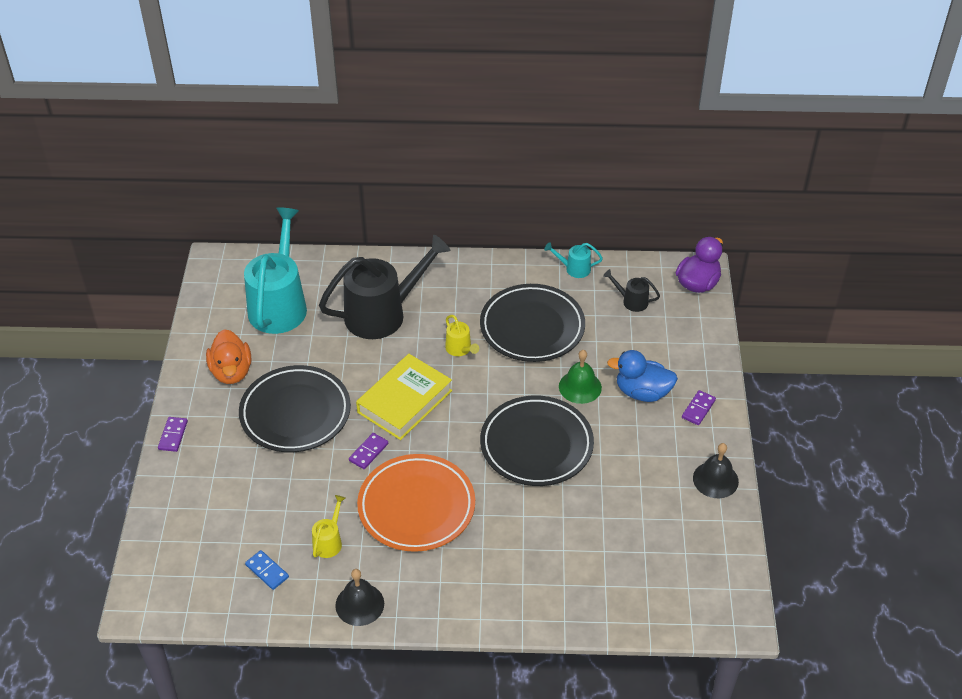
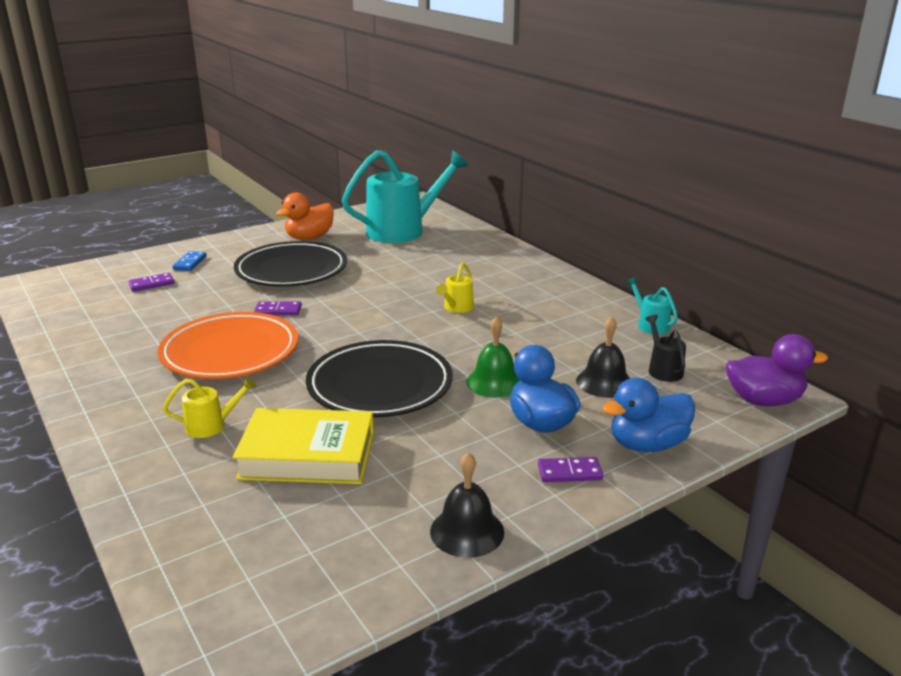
camera: 55 degrees right, 20 degrees down
(173, 435) = (220, 241): purple domino -> purple domino (152, 284)
(267, 571) = (96, 315): blue domino -> blue domino (190, 263)
(329, 541) = (152, 328): yellow watering can -> yellow watering can (212, 425)
(359, 604) = (80, 366): black bell -> black bell (604, 382)
(383, 313) = (451, 266): black watering can -> none
(404, 401) = (358, 306): yellow book -> yellow book (307, 455)
(532, 327) = (537, 330): black plate -> none
(699, 361) = (647, 444): none -> blue duck

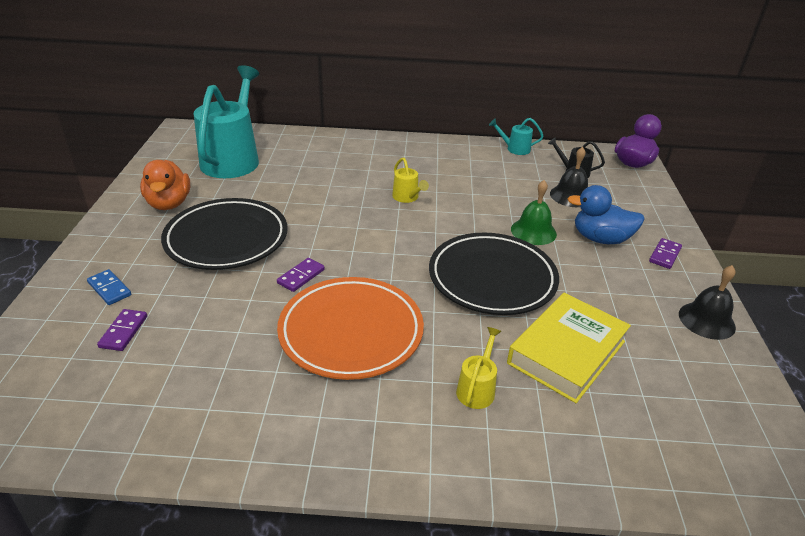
camera: 55 degrees left, 10 degrees up
(647, 444) = (652, 217): blue duck -> none

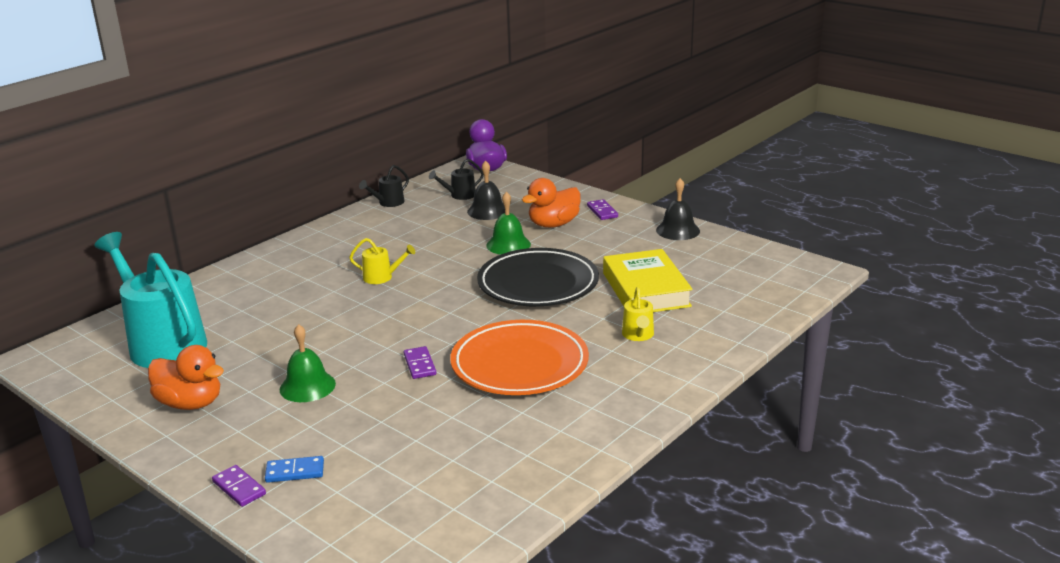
camera: 50 degrees left, 10 degrees down
(123, 331) = (373, 476): purple domino -> purple domino (239, 488)
(226, 239) = (307, 386): black plate -> green bell
(477, 388) = (638, 335): yellow watering can -> yellow watering can turned 150 degrees counterclockwise
(514, 149) = (388, 203): turquoise watering can -> black watering can
(600, 239) = (553, 224): blue duck -> orange duck

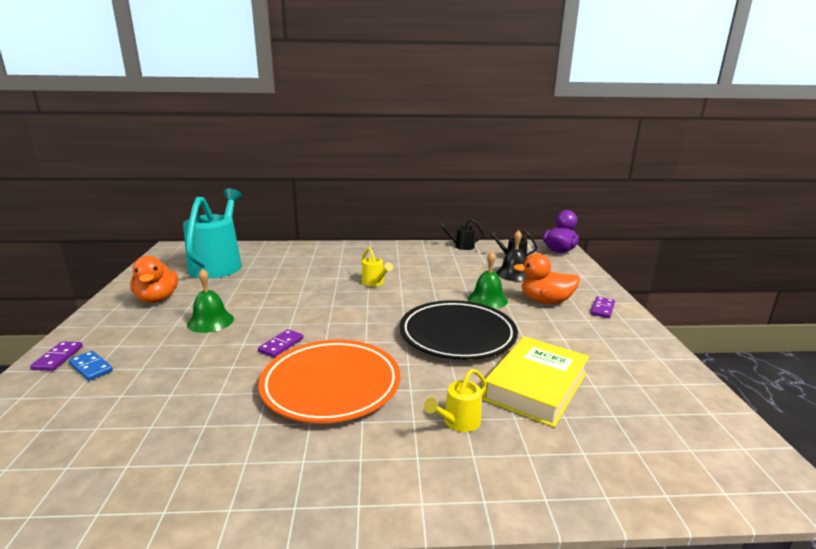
camera: 45 degrees right, 5 degrees down
(678, 230) = (652, 353): black bell -> none

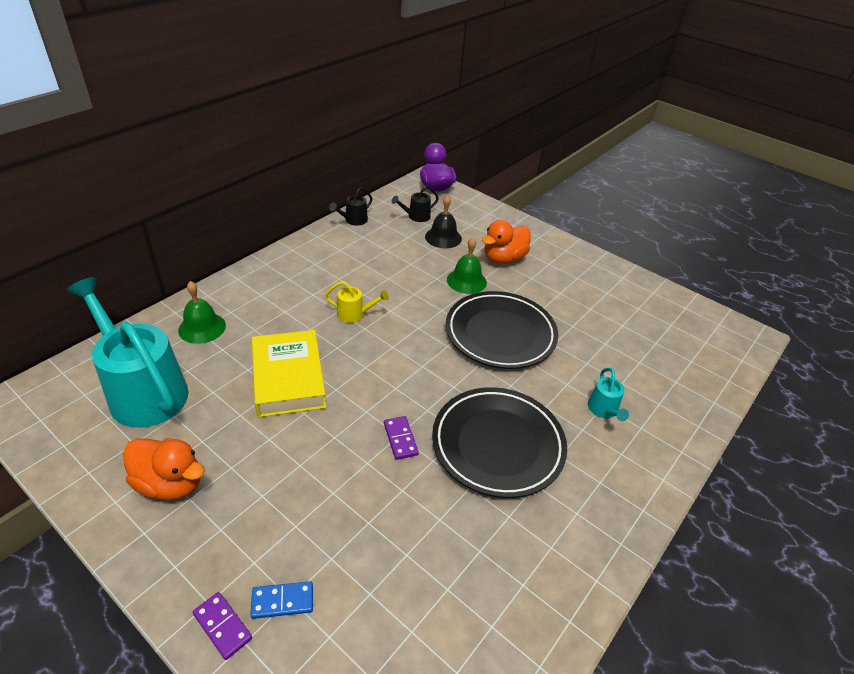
camera: 50 degrees left, 20 degrees up
(210, 321) = (290, 464): green bell -> green bell (202, 327)
(331, 385) = (498, 445): orange plate -> black plate
(458, 422) = (604, 411): yellow watering can -> turquoise watering can
(535, 386) = (599, 348): yellow book -> yellow book (288, 378)
(602, 309) = (544, 246): purple domino -> none

